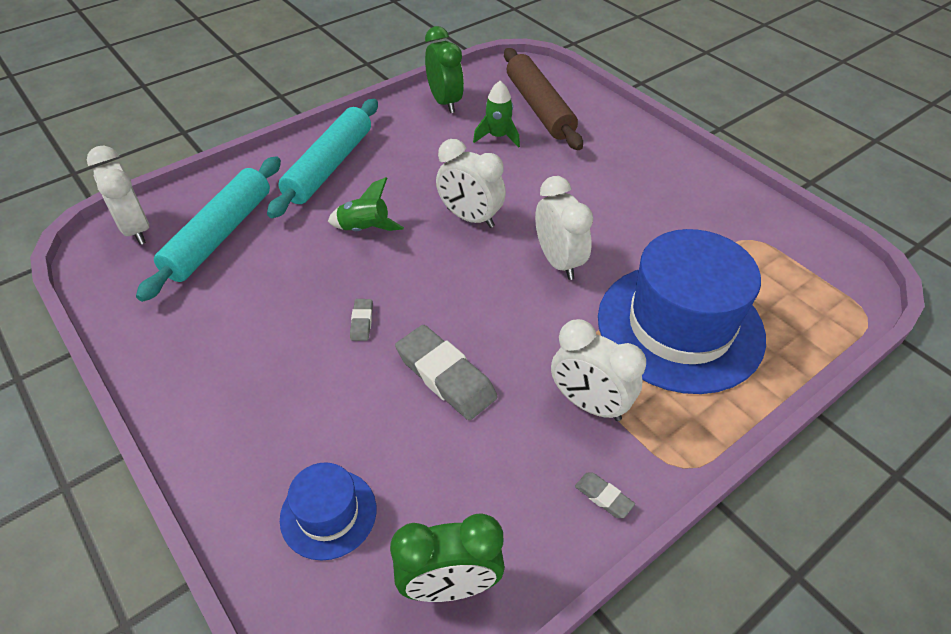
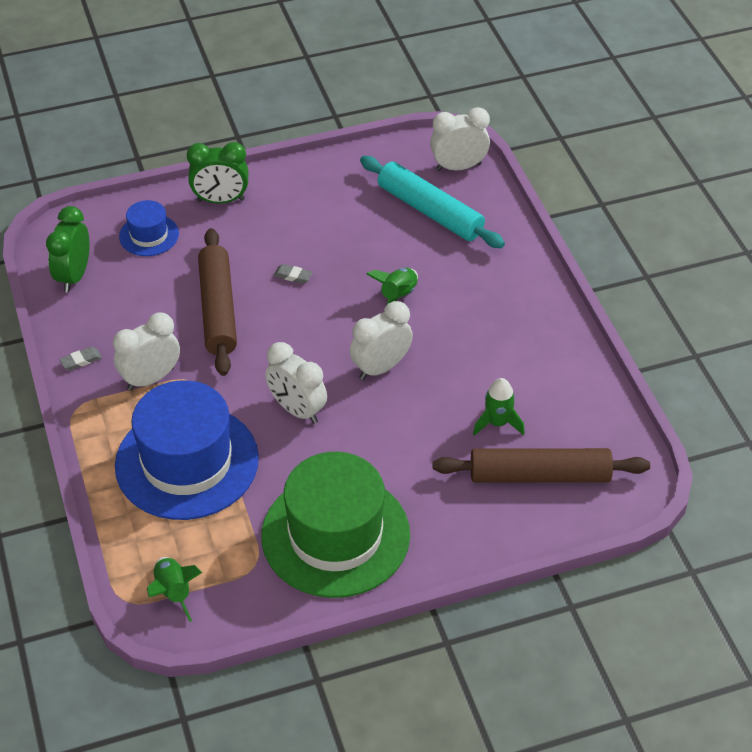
camera: 110 degrees right, 0 degrees up
(329, 166) = (497, 288): turquoise rolling pin -> none
(445, 102) = (578, 397): green clock -> green clock (221, 200)
(445, 376) = (218, 309): grey eraser -> brown rolling pin
(558, 262) = (297, 410): white clock -> white clock turned 45 degrees clockwise
(680, 199) = (335, 535): none -> green hat
(827, 284) = (173, 592): none -> green rocket

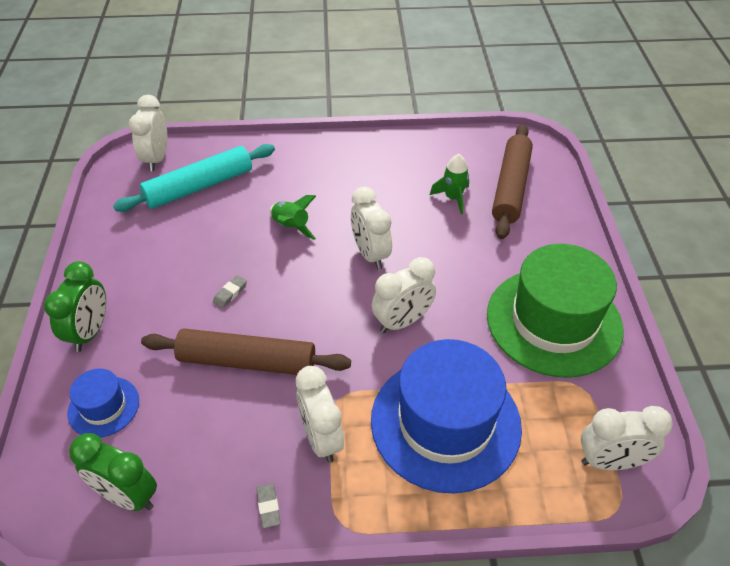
camera: 75 degrees left, 0 degrees up
(173, 592) = (610, 461): green rocket -> white clock

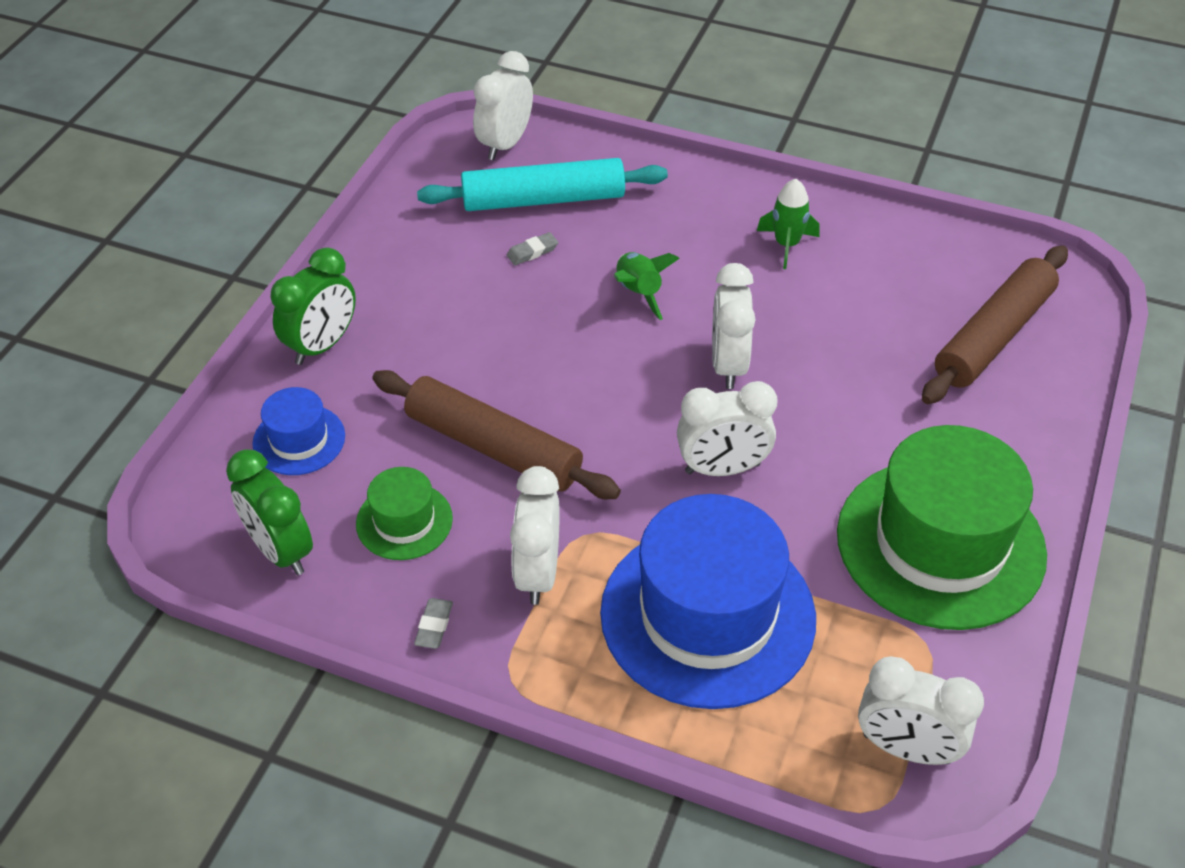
camera: 25 degrees right, 0 degrees up
(210, 437) = (404, 521): none -> green hat
(230, 293) = (514, 355): grey eraser -> grey eraser (532, 252)
(453, 198) = (894, 324): green rocket -> green rocket (786, 245)

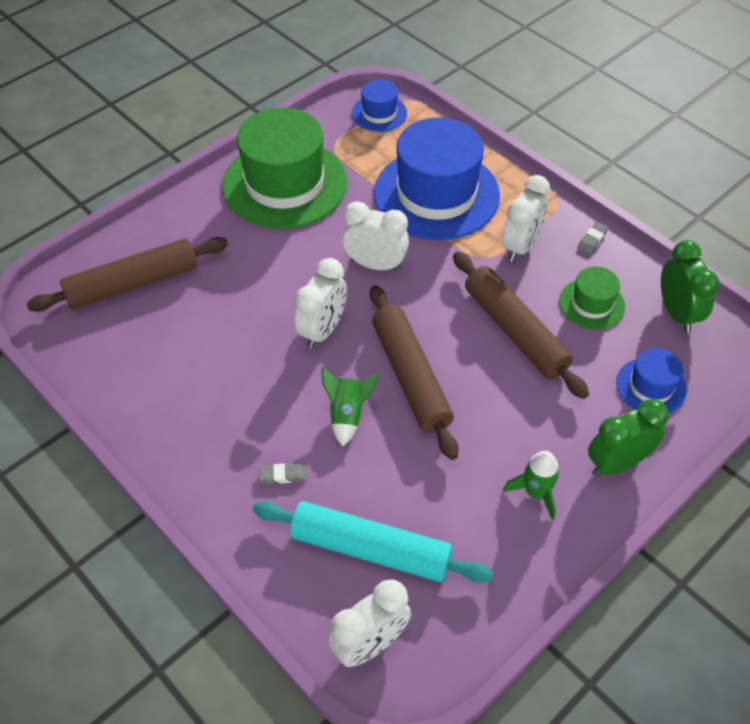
camera: 155 degrees left, 5 degrees up
(532, 252) = (409, 490): grey eraser -> grey eraser (283, 475)
(593, 351) = (410, 377): none -> brown rolling pin
(786, 245) = (204, 413): green rocket -> green rocket (535, 492)
(906, 748) = (379, 113): white clock -> blue hat

